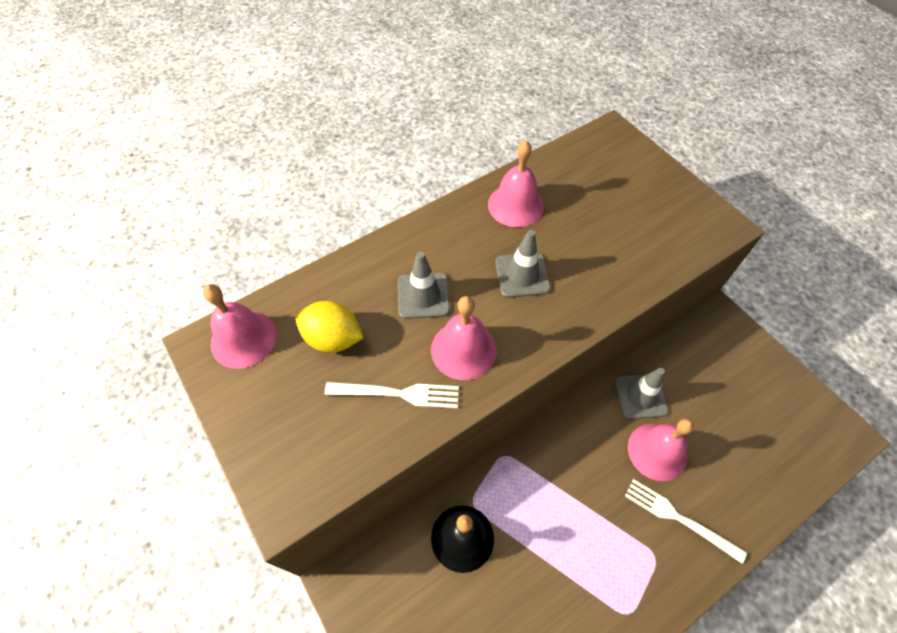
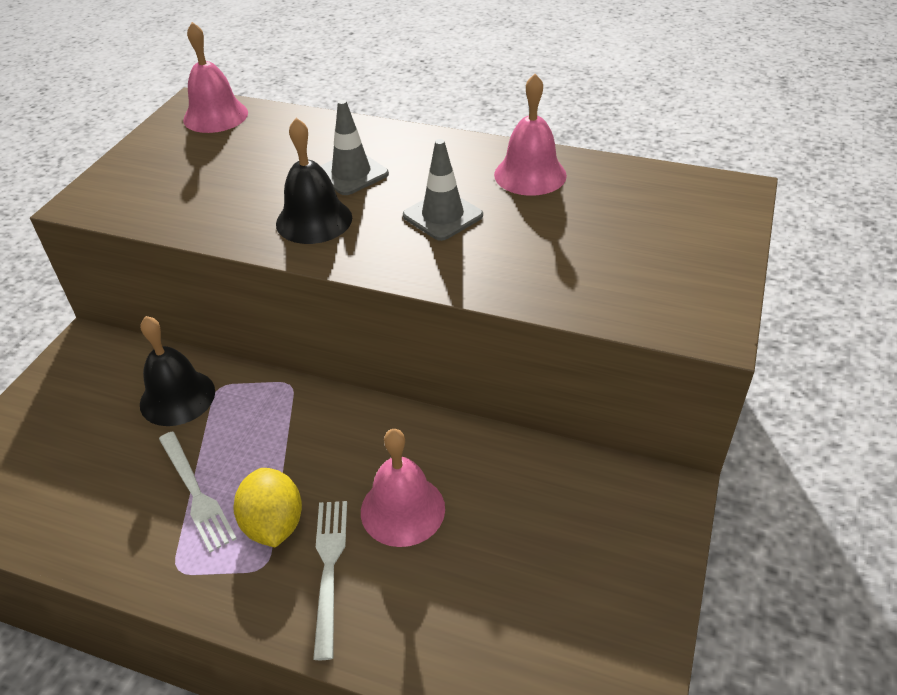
camera: 55 degrees right, 15 degrees down
(333, 338) = (256, 152): yellow lemon -> yellow lemon (273, 524)
(398, 394) = (231, 207): white fork -> white fork (196, 493)
(463, 349) = (314, 220): pink bell -> black bell
(640, 396) = (465, 462): grey traffic cone -> none

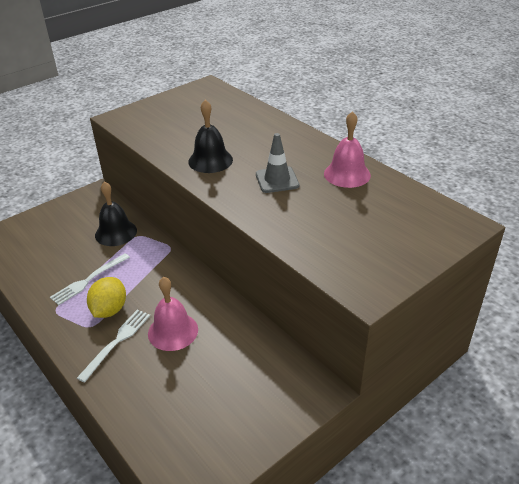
camera: 30 degrees right, 5 degrees down
(196, 493) = (89, 280): white fork -> white fork turned 45 degrees clockwise
(215, 116) = (212, 93): pink bell -> none
(351, 173) = (251, 143): grey traffic cone -> none

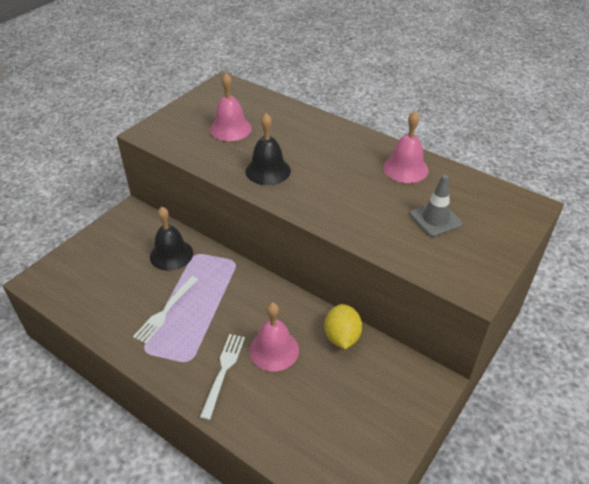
camera: 15 degrees left, 5 degrees up
(109, 310) = (201, 339): yellow lemon -> yellow lemon (342, 337)
(194, 122) = (230, 129): none -> pink bell
(277, 180) = (343, 184): grey traffic cone -> grey traffic cone (435, 219)

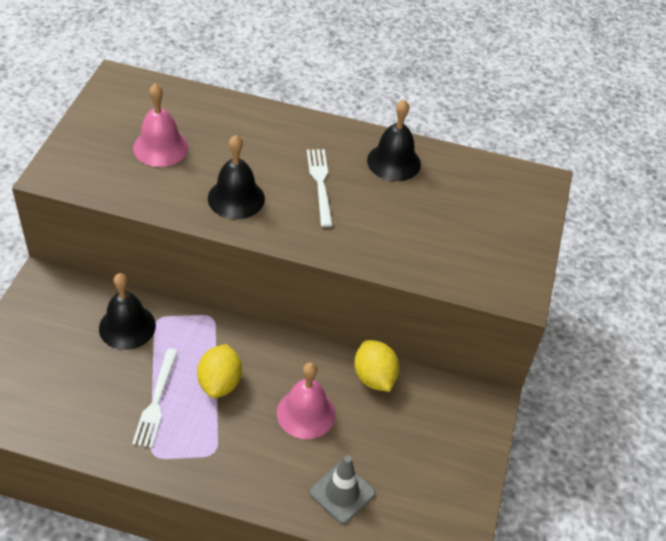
camera: 25 degrees left, 5 degrees up
(218, 310) = (220, 383): none -> yellow lemon
(223, 371) = (260, 454): white fork -> white fork (320, 184)
(405, 168) = (394, 162): pink bell -> black bell
(435, 219) = (450, 221): grey traffic cone -> grey traffic cone (342, 493)

